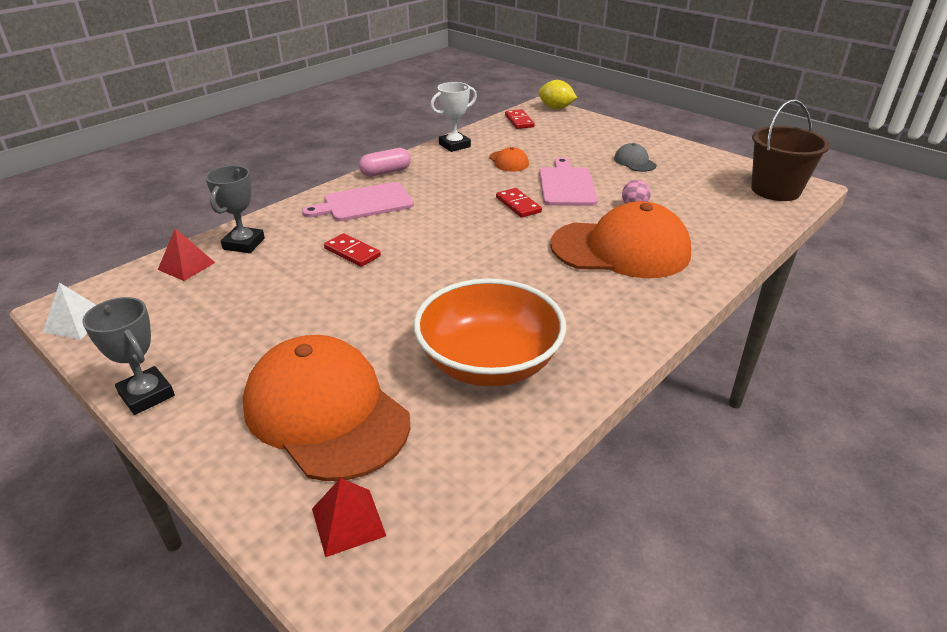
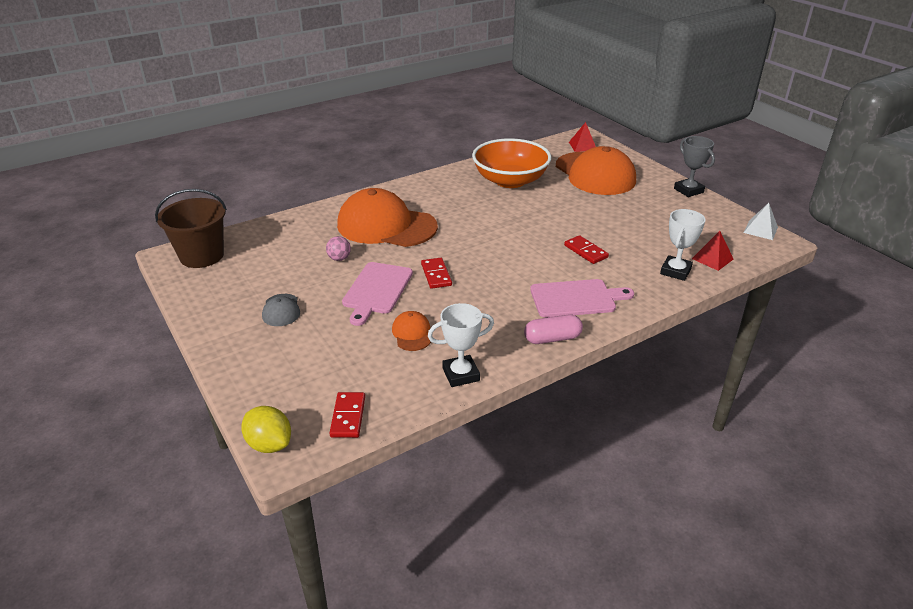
camera: 165 degrees left, 0 degrees up
(244, 244) = (675, 271): grey trophy -> white trophy

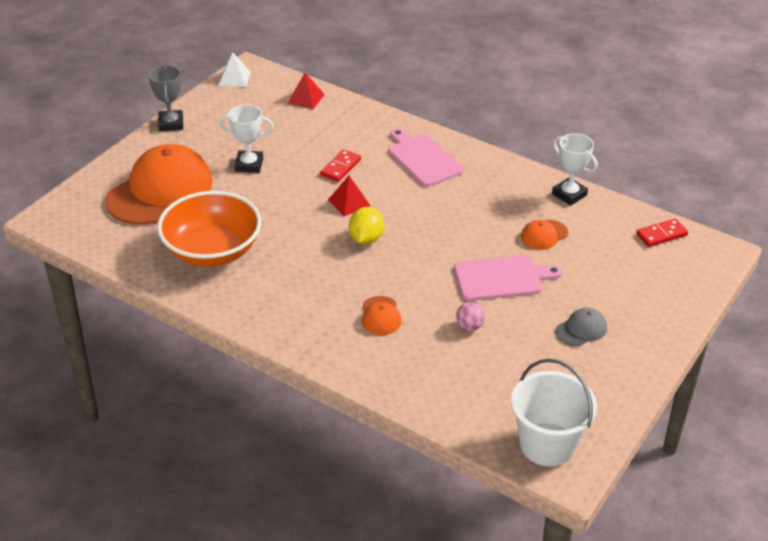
camera: 115 degrees left, 5 degrees up
(202, 256) = (547, 444): brown bucket -> white bucket
(269, 444) = (721, 262): yellow lemon -> yellow lemon (366, 239)
(386, 226) = (380, 316): orange cap -> orange cap, size x0.43
(436, 275) = (447, 248): red domino -> none
(552, 338) = (488, 160): pink capsule -> none
(582, 146) = (79, 214): red pyramid -> red pyramid (349, 202)
(675, 271) = (341, 115): white trophy -> white trophy (249, 165)
(688, 190) = (171, 124): grey trophy -> grey trophy turned 45 degrees counterclockwise

